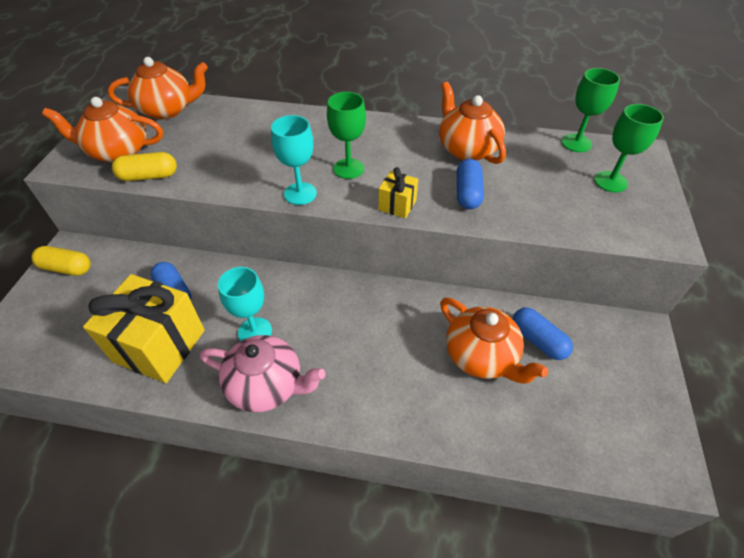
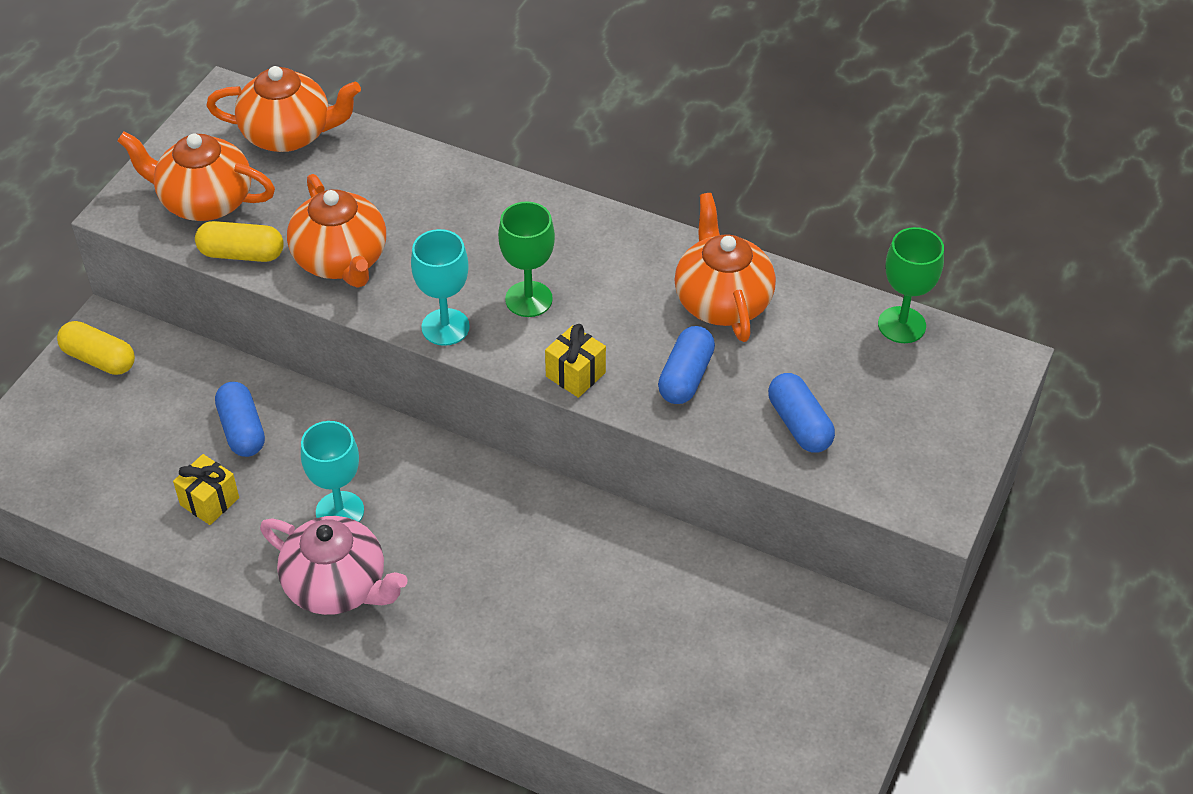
camera: 15 degrees right, 0 degrees up
(160, 346) = (209, 501): yellow gift -> yellow gift, size x0.46
(481, 356) = (639, 616): orange teapot -> orange teapot (341, 260)
(538, 340) = (730, 614): blue capsule -> blue capsule (799, 424)
(610, 181) = (912, 403): green goblet -> none

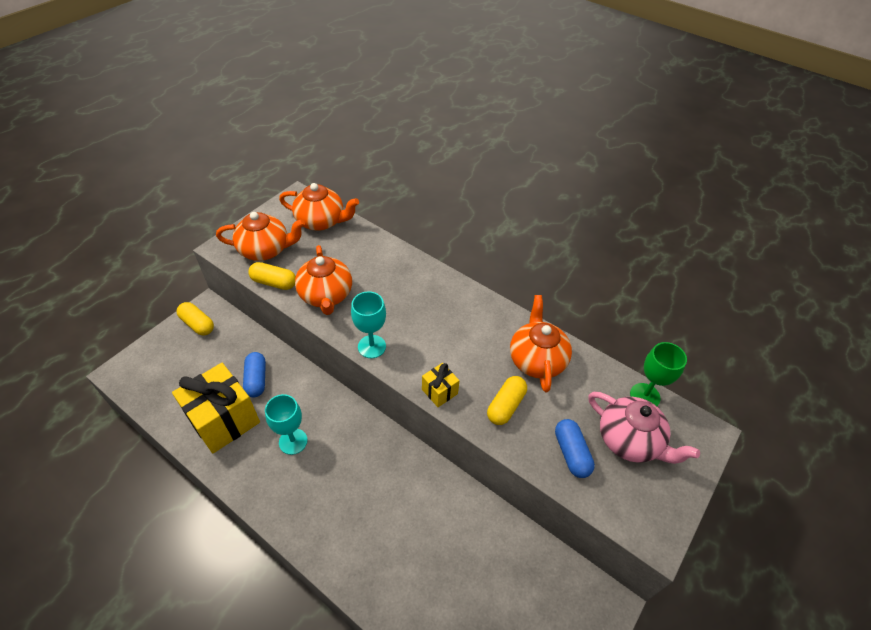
camera: 10 degrees right, 0 degrees up
(205, 201) = (265, 250): orange teapot -> orange teapot turned 150 degrees clockwise
(209, 501) = (224, 420): yellow gift -> yellow gift, size x2.15
(337, 585) = (276, 491): pink teapot -> pink teapot (629, 440)
(528, 299) = (424, 338): green goblet -> none
(685, 377) = (505, 406): blue capsule -> yellow capsule

